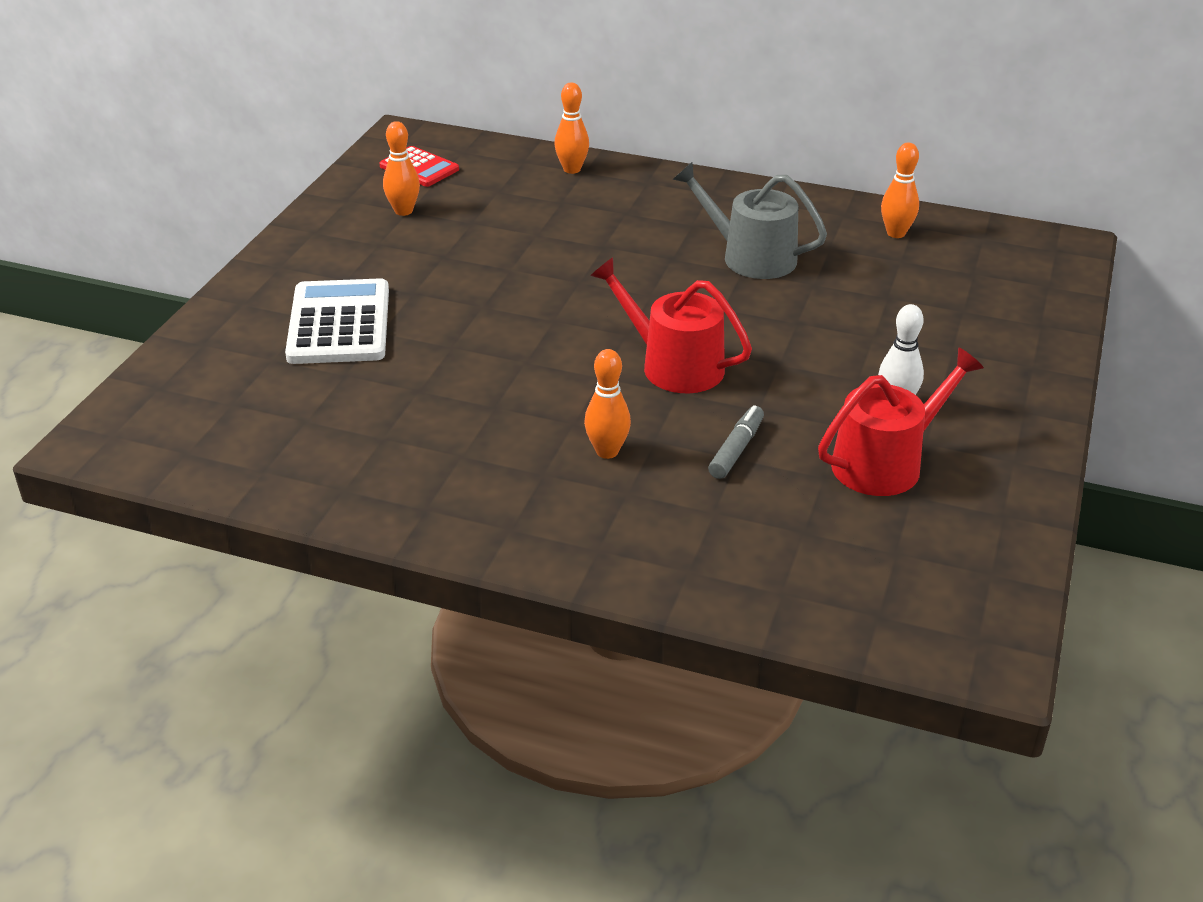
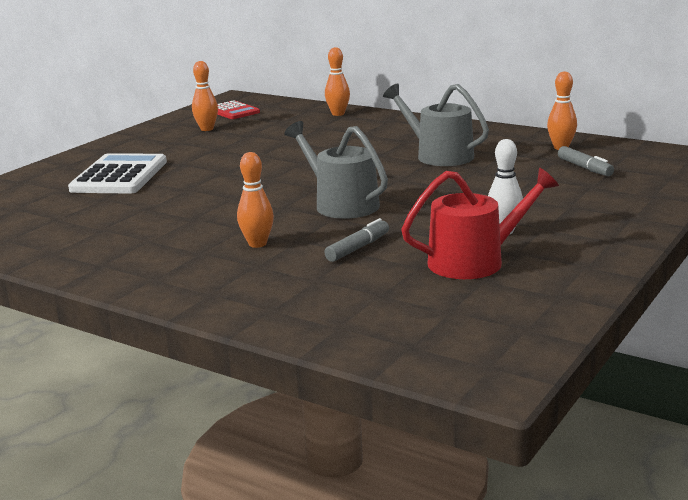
camera: 15 degrees right, 15 degrees down
(673, 365) = (341, 204): red watering can -> grey watering can
(941, 274) = (584, 168): none -> grey marker

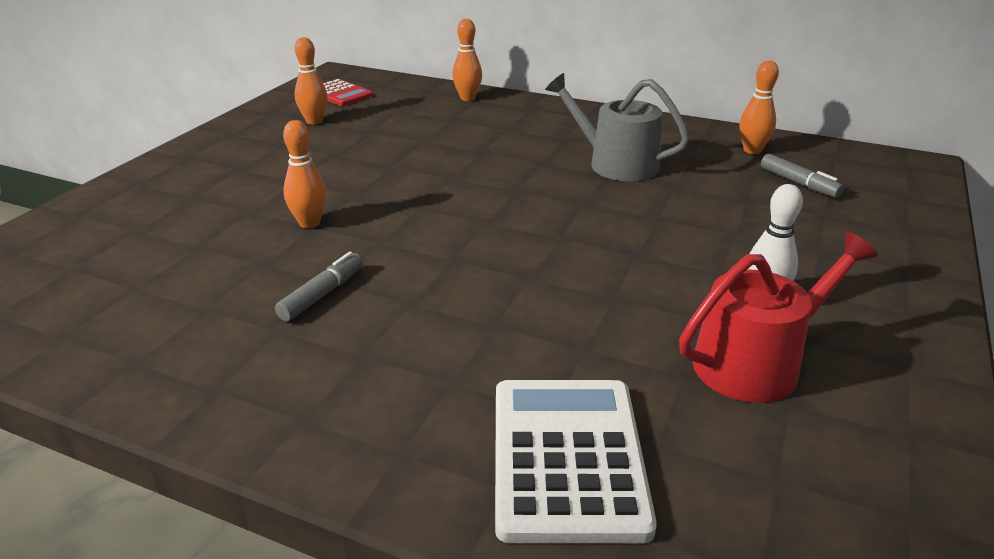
camera: 10 degrees left, 10 degrees up
(119, 176) = (215, 203): white calculator -> white calculator (567, 458)
(257, 244) = (440, 334): orange bowling pin -> orange bowling pin (309, 223)
(341, 204) = (528, 251): grey watering can -> none
(358, 248) = (584, 339): grey marker -> grey marker (322, 294)

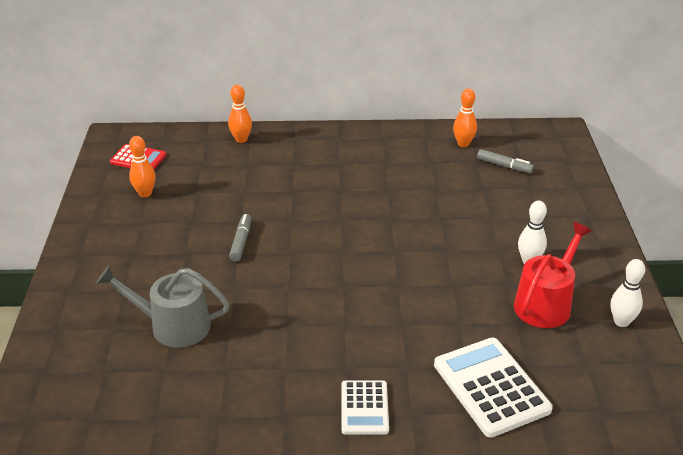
camera: 25 degrees left, 5 degrees up
(309, 223) = (229, 286): orange bowling pin -> none
(322, 294) = (287, 336): grey marker -> grey marker (241, 242)
(336, 418) = (364, 408): none -> white calculator
(615, 164) = (387, 179): grey watering can -> grey watering can (173, 325)
(890, 431) = (621, 322): none -> white bowling pin

